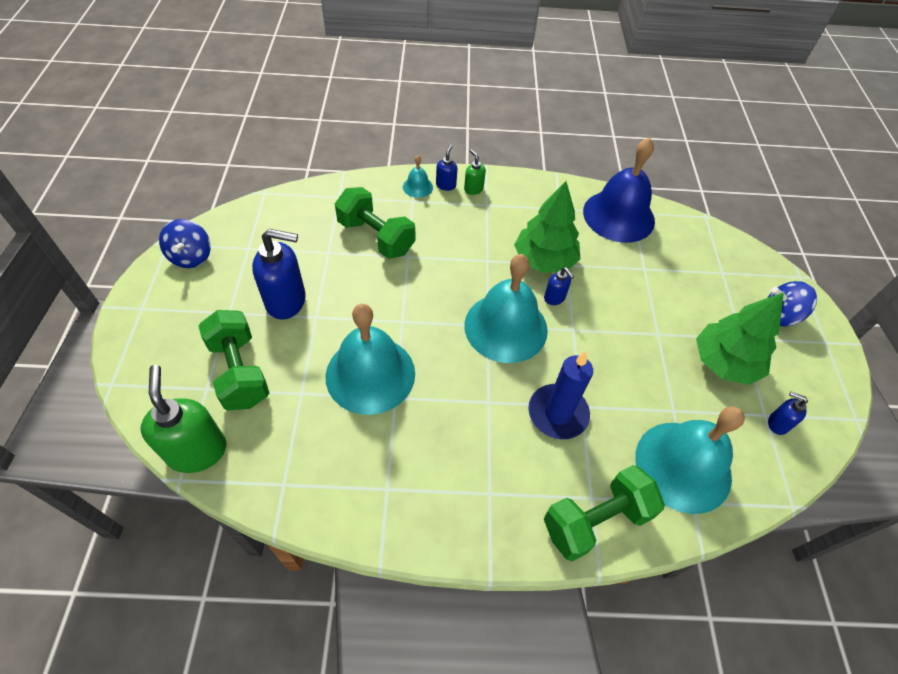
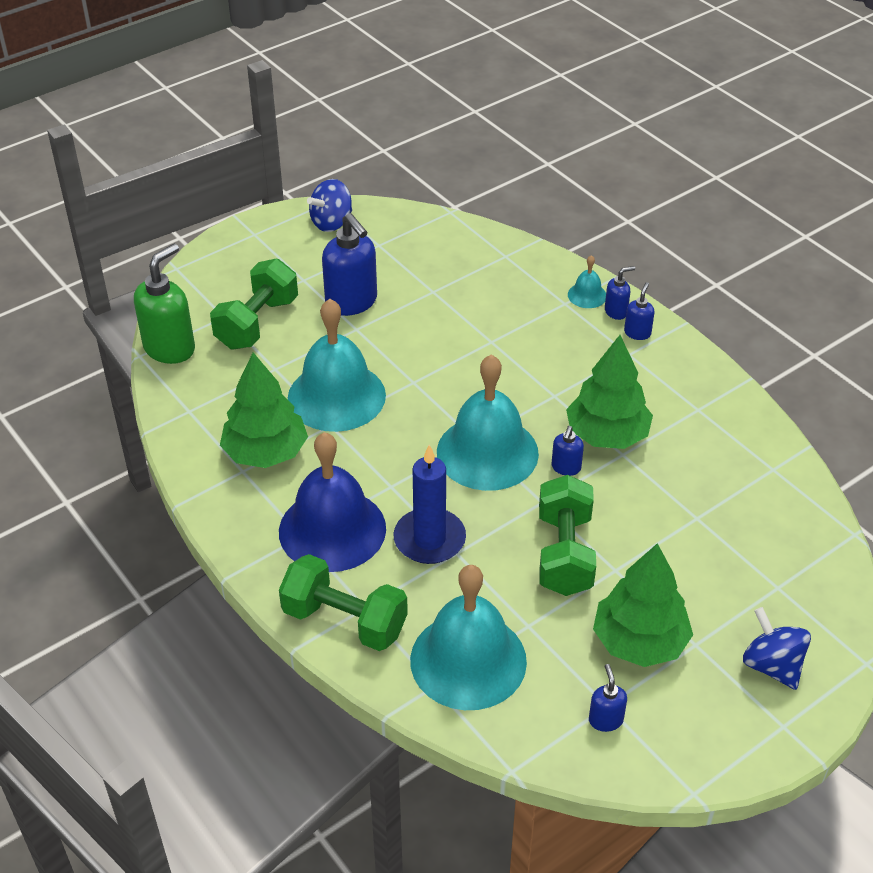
camera: 55 degrees right, 10 degrees down
(376, 237) = (488, 308): green dumbbell -> green dumbbell (564, 553)
(383, 459) = (265, 452): none -> green tree
(473, 189) = (637, 333): green soap dispenser -> blue soap dispenser
(618, 216) = (751, 459): blue bell -> blue bell (332, 529)

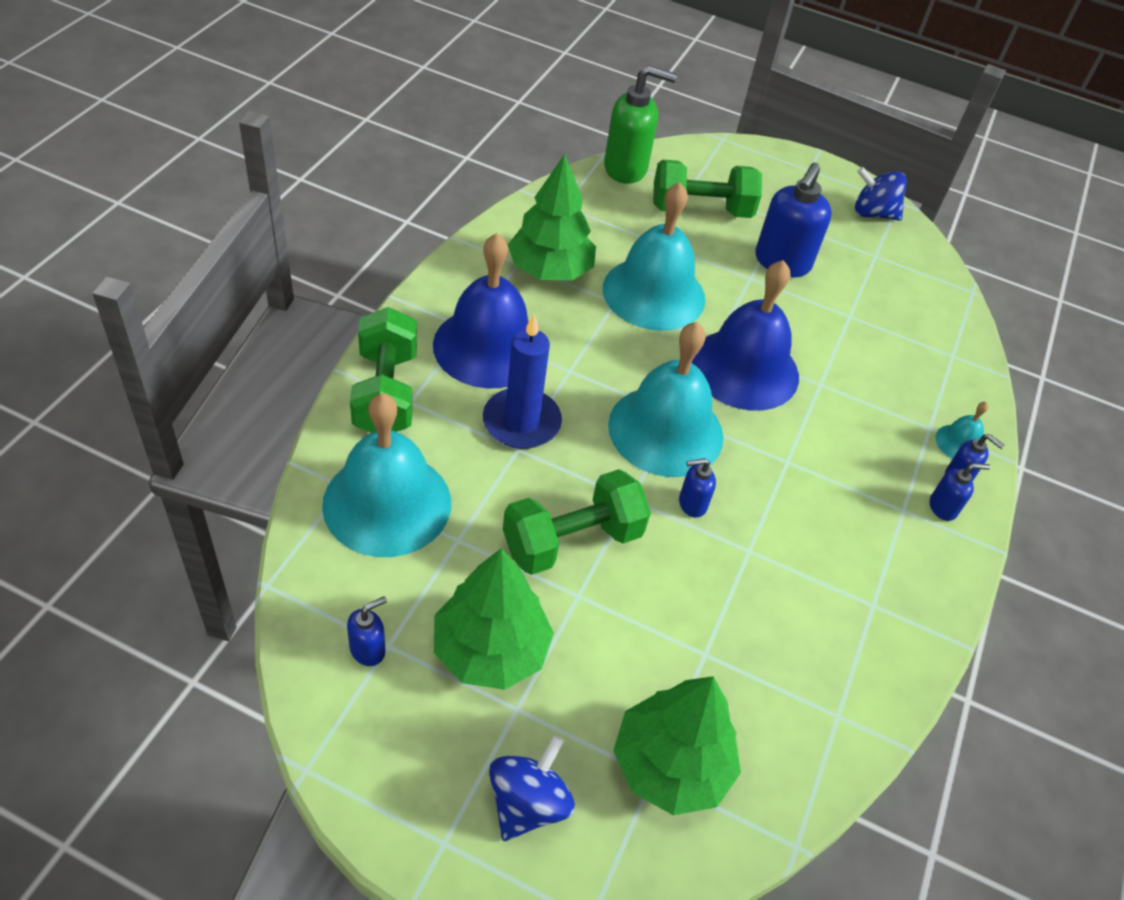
camera: 55 degrees right, 5 degrees up
(451, 377) = (745, 369): none -> blue bell
(607, 435) = (766, 526): green tree -> green tree (670, 764)

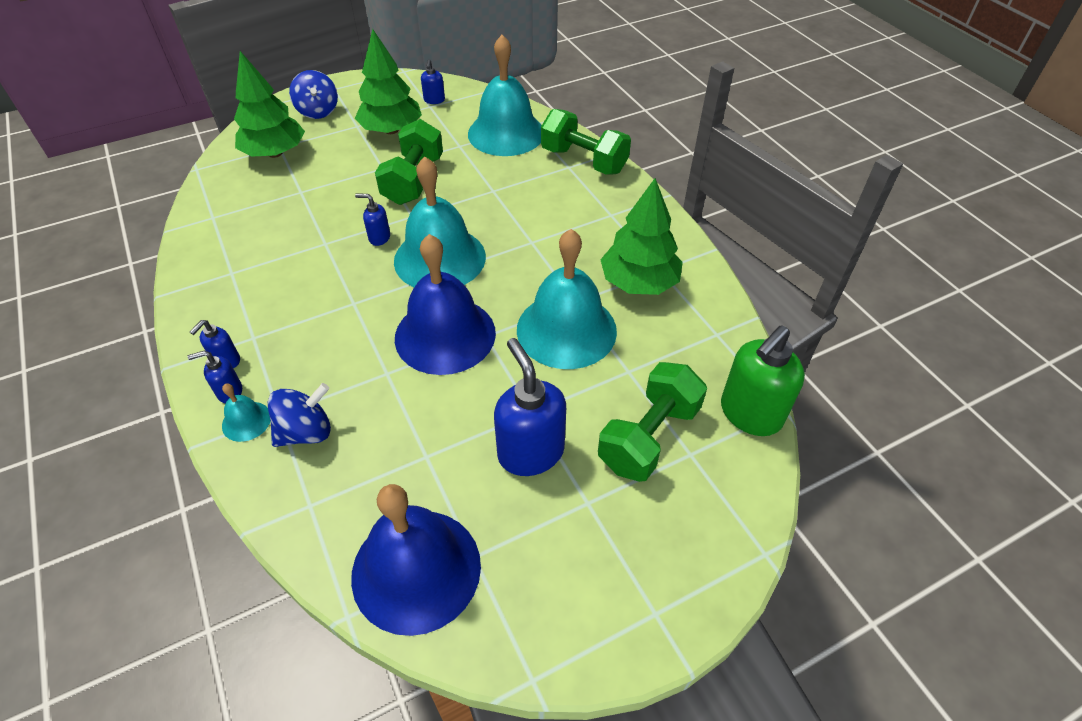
camera: 135 degrees right, 0 degrees up
(488, 346) = (585, 215): blue bell -> blue bell (416, 569)
(521, 422) = (510, 200): blue candle -> none
(692, 504) = (379, 238): blue soap dispenser -> blue soap dispenser turned 105 degrees counterclockwise
(873, 213) = (534, 620): blue spinning top -> blue spinning top (306, 432)

